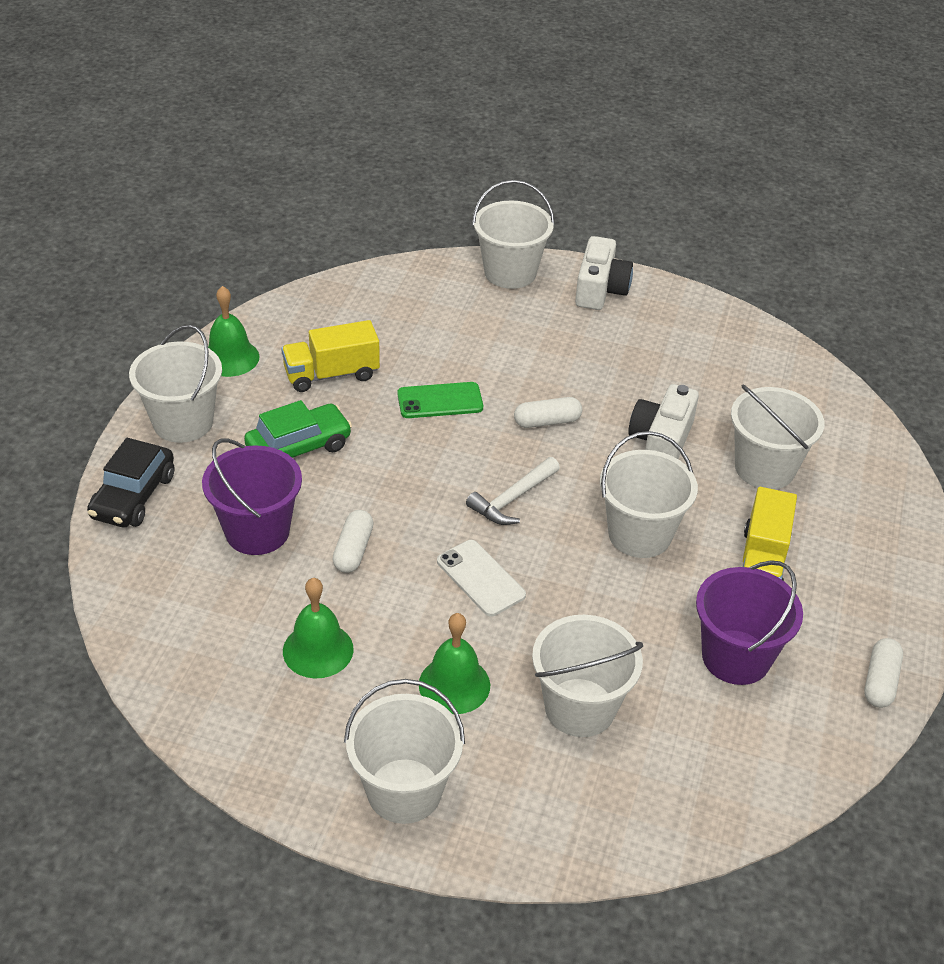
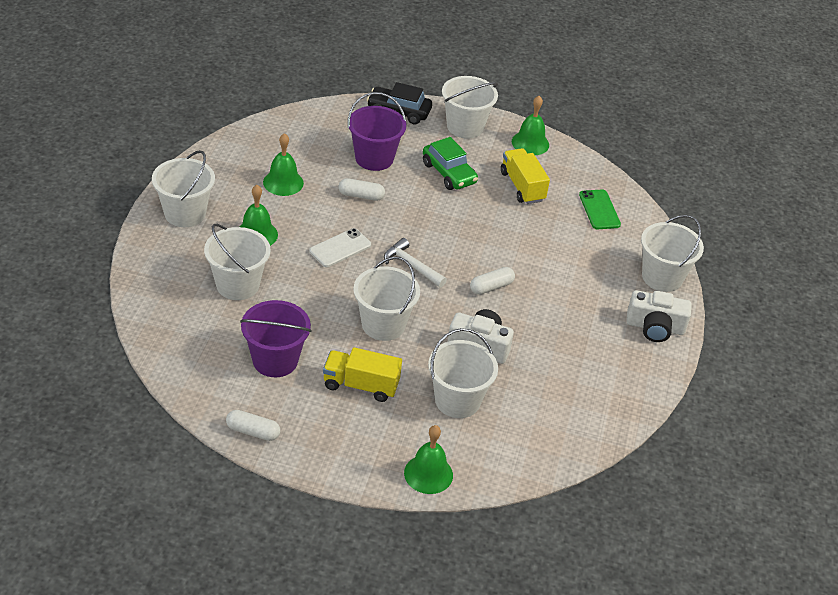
camera: 85 degrees right, 0 degrees up
(440, 401) = (504, 235): green phone -> green phone (599, 210)
(547, 421) = (491, 287): white capsule -> white capsule turned 75 degrees clockwise
(894, 502) = (428, 474): none -> green bell

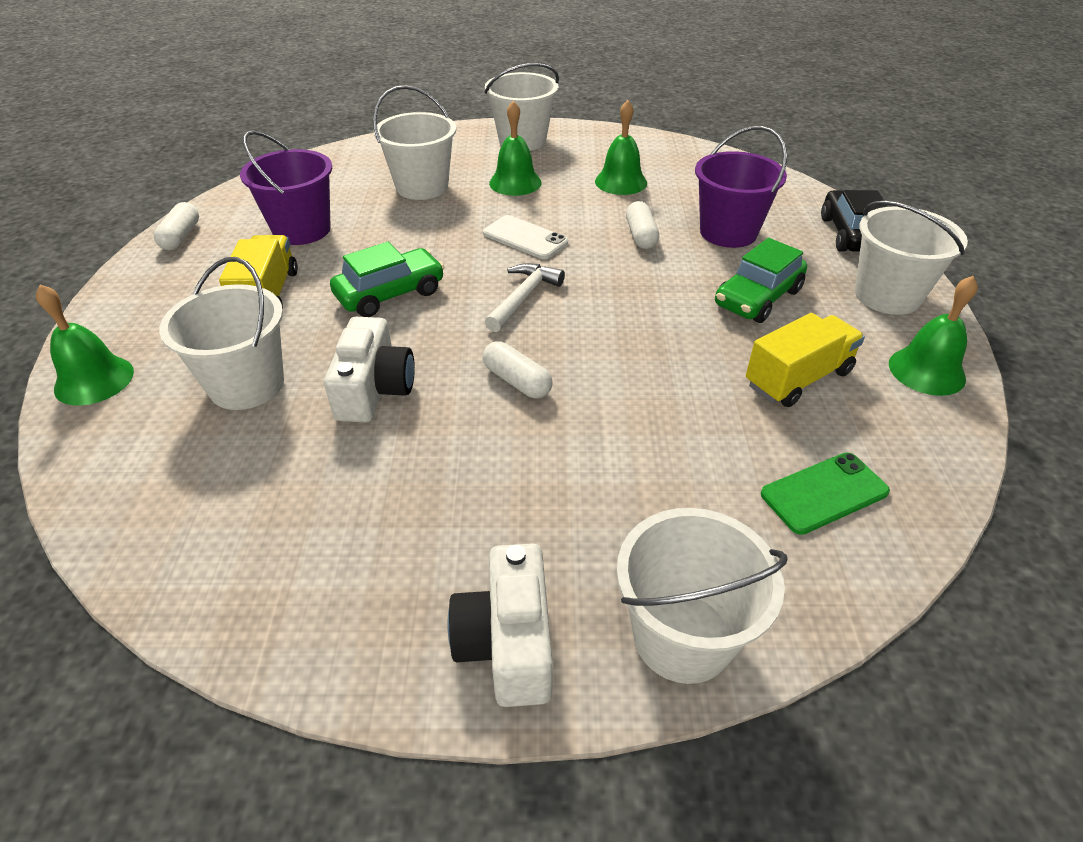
camera: 80 degrees right, 0 degrees up
(383, 325) = (390, 294): white bucket -> green car

